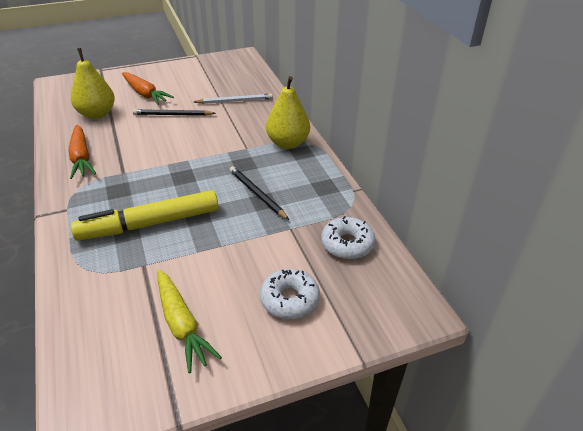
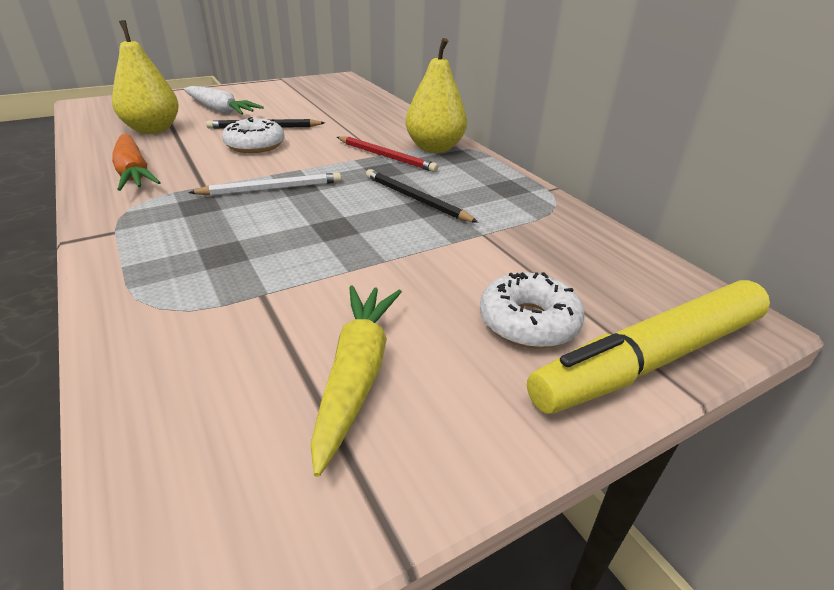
camera: 10 degrees left, 5 degrees down
(145, 94) = (220, 110): orange carrot -> white carrot
(150, 224) = (260, 241): yellow marker -> yellow marker (651, 359)
(182, 324) = (356, 375): yellow carrot -> yellow carrot turned 135 degrees counterclockwise
(235, 101) = (346, 113): white pencil -> white pencil (271, 188)
(250, 150) = (386, 156): none -> red pencil
(347, 244) = (576, 246): white donut -> white donut (255, 145)

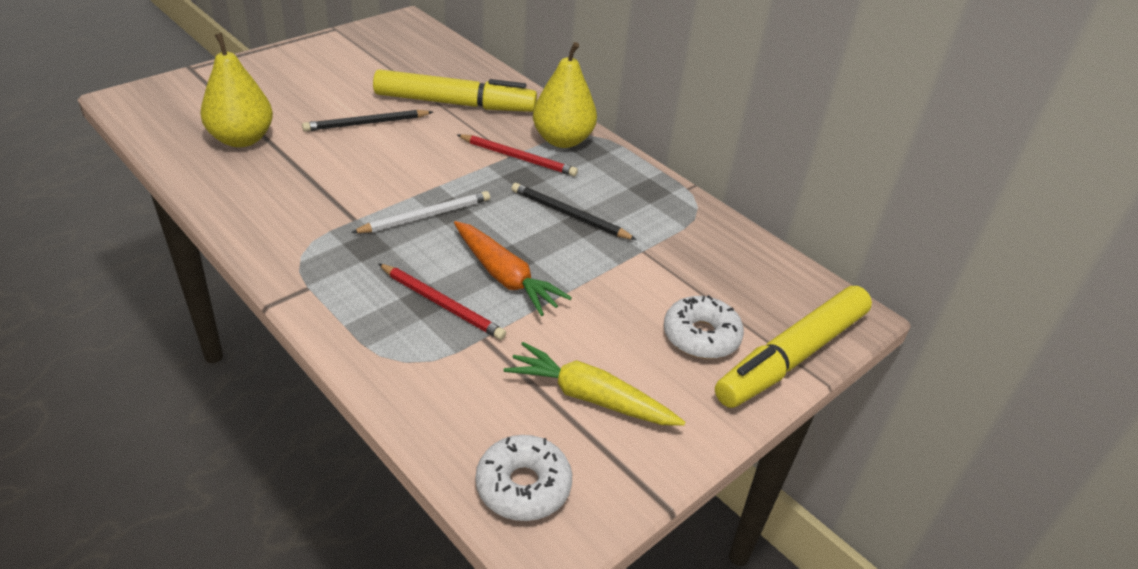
camera: 15 degrees left, 5 degrees up
(134, 172) = (270, 208): orange carrot -> orange carrot (505, 276)
(220, 110) = (297, 97): white carrot -> none
(237, 258) = (442, 304): none -> red pencil
(255, 145) = (372, 154): white donut -> white donut (523, 486)
(348, 121) = (454, 103): none -> yellow marker
(356, 375) = (590, 397): yellow carrot -> yellow carrot turned 60 degrees counterclockwise

